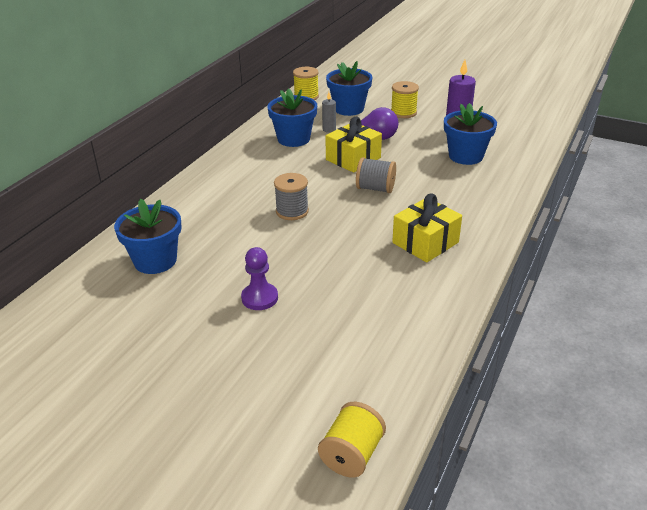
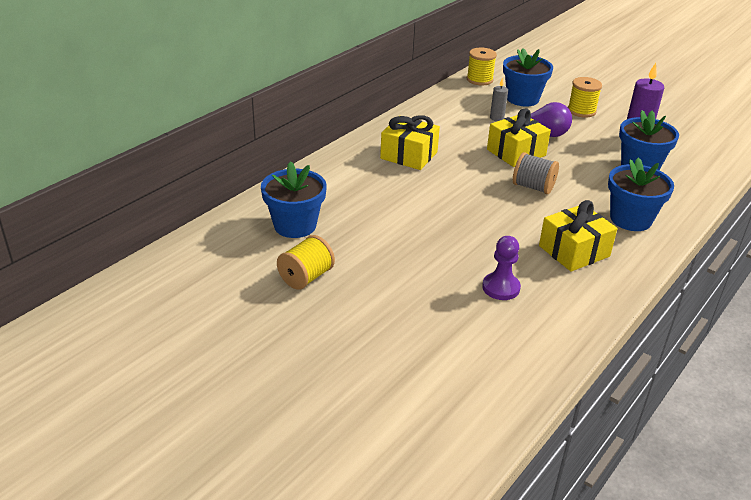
camera: 10 degrees right, 0 degrees up
(254, 176) = (409, 155): none -> yellow gift
(259, 298) = (391, 278): purple pawn -> purple pawn (501, 288)
(292, 211) = (440, 197): grey spool -> none
(293, 139) = (457, 123): blue flower pot -> blue flower pot (630, 219)
(352, 454) = (452, 443): yellow spool -> yellow spool (306, 277)

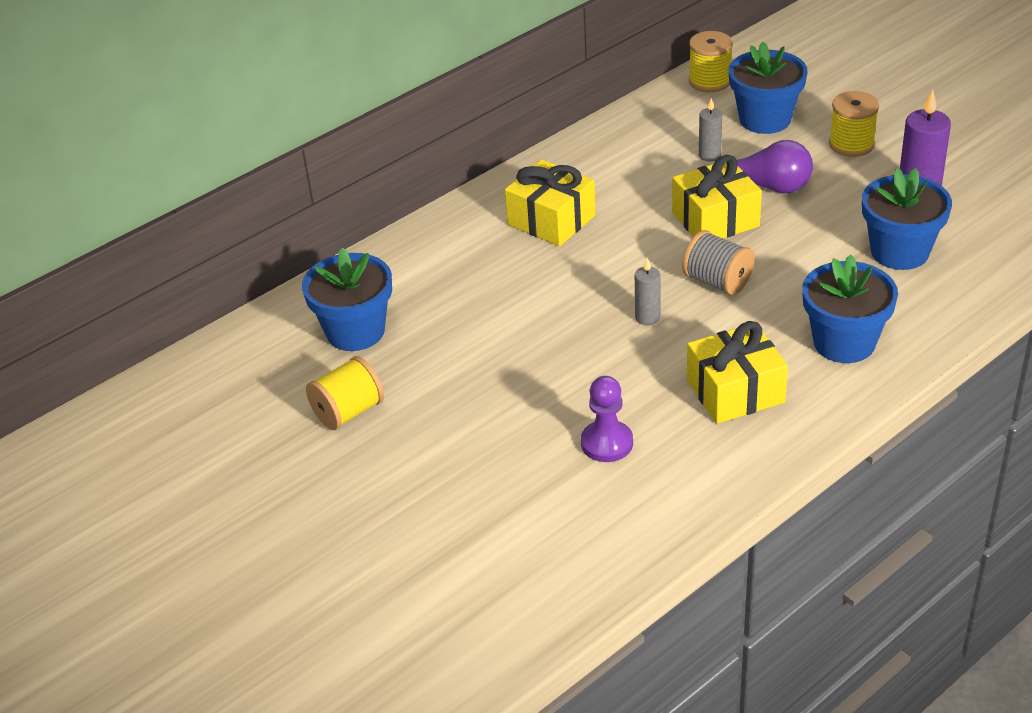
camera: 15 degrees right, 5 degrees up
(496, 209) = (647, 317): none -> grey candle

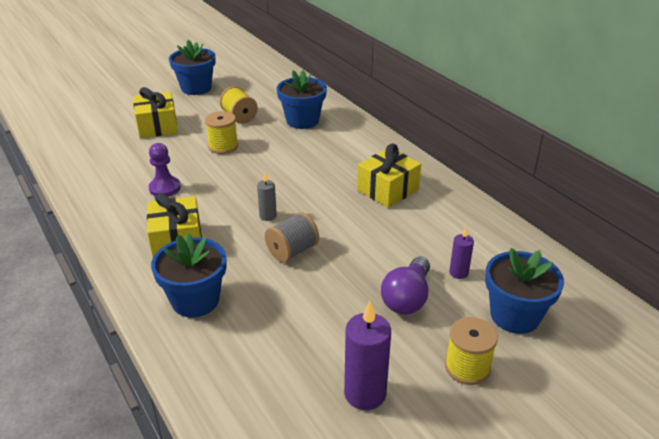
camera: 95 degrees right, 5 degrees down
(709, 81) = (582, 292): yellow spool -> yellow spool (223, 146)
(709, 155) = (458, 273): grey candle -> purple candle
(715, 219) = (368, 262): yellow gift -> yellow gift (157, 126)
(899, 252) = (290, 360): blue flower pot -> blue flower pot (196, 88)

